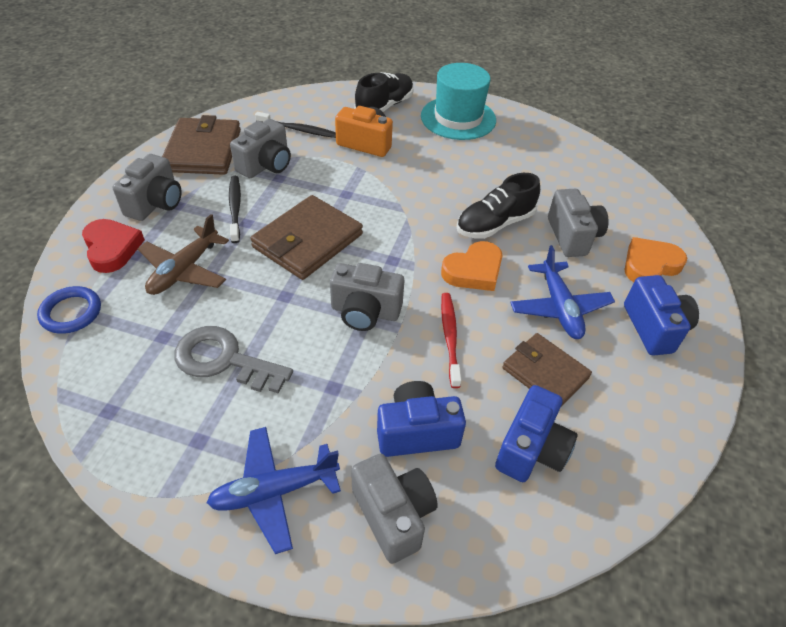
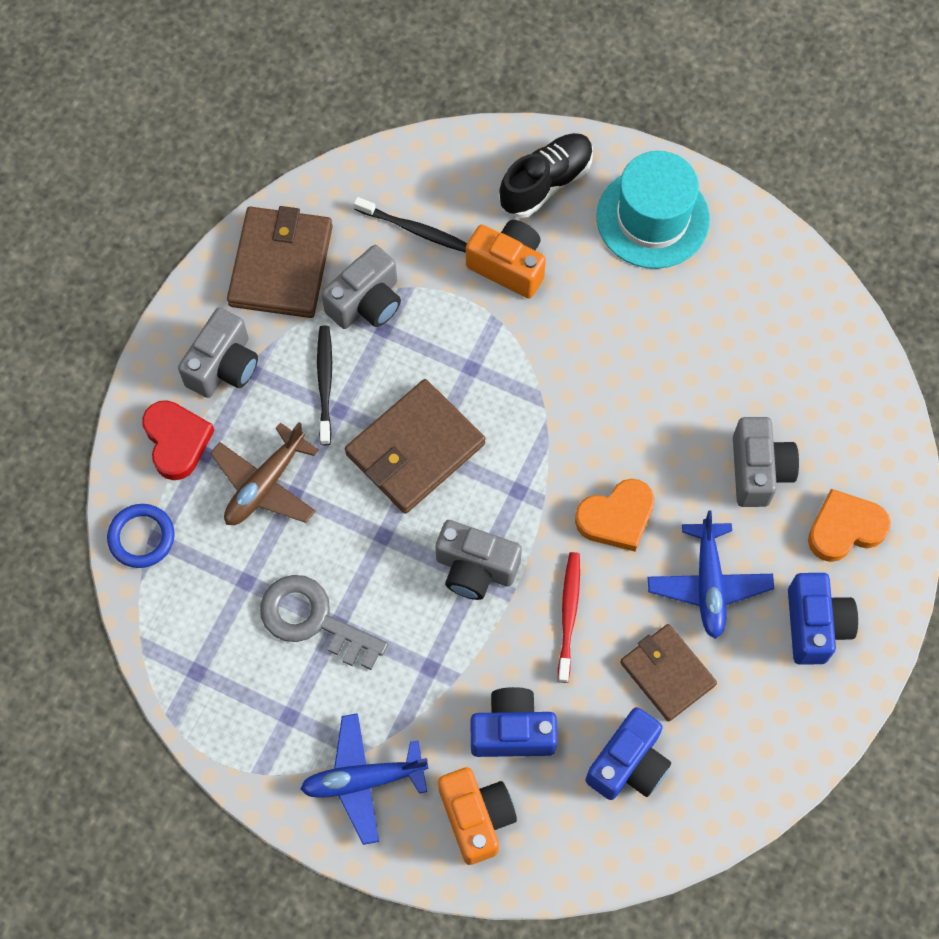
camera: 10 degrees right, 20 degrees up
(393, 515) = (476, 817): grey camera -> orange camera
(494, 224) = (660, 440): black shoe -> none

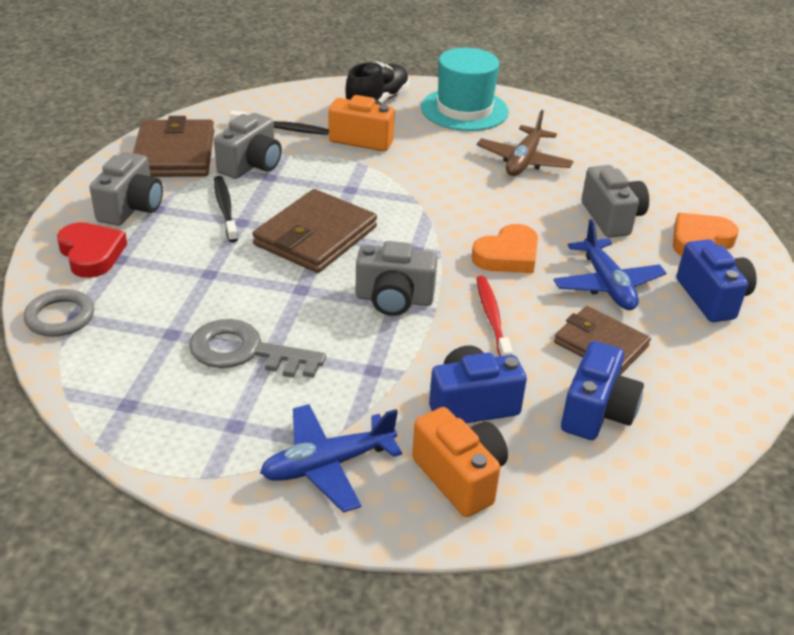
camera: 15 degrees left, 30 degrees down
(141, 537) = (60, 317): blue ring -> grey ring
(265, 484) = (181, 270): brown plane -> brown plane (523, 161)

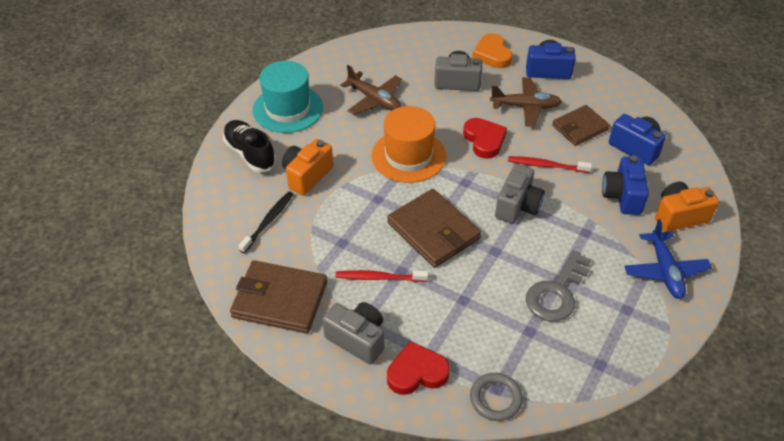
camera: 70 degrees left, 10 degrees up
(225, 208) = (379, 277): black toothbrush -> red toothbrush
(251, 165) = (320, 251): grey camera -> none
(438, 200) = (408, 156): none -> orange hat
(507, 255) = (484, 140): orange heart -> red heart
(607, 284) = (525, 107): blue plane -> brown plane

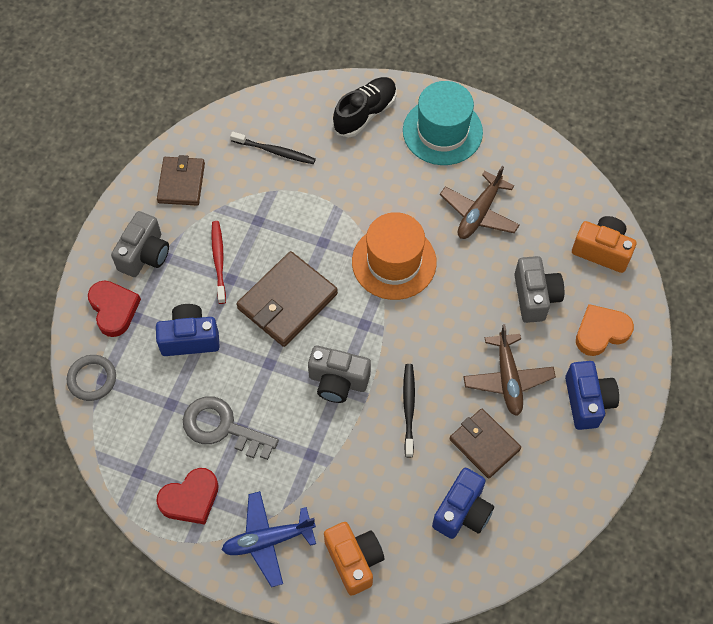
camera: 80 degrees right, 15 degrees up
(280, 299) = (181, 183): brown wallet -> brown wallet, size x0.67
(307, 176) = (343, 171): orange camera -> orange camera (602, 250)
(484, 140) = (437, 337): red heart -> red heart (190, 498)
(546, 165) = (408, 408): red toothbrush -> black toothbrush
(622, 196) = (375, 495): blue camera -> blue camera (190, 338)

